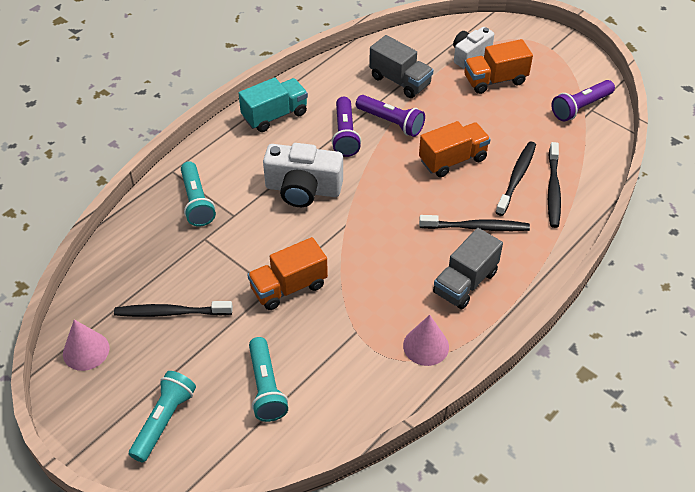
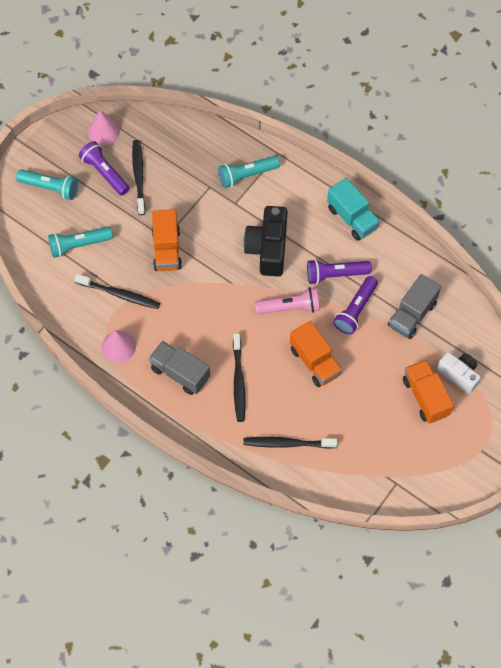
camera: 85 degrees right, 15 degrees up
(288, 287) = (167, 249): orange truck -> orange truck turned 150 degrees counterclockwise
(303, 189) = (268, 249): white camera -> black camera
(383, 175) = (290, 307): none -> pink flashlight
(516, 178) = (299, 414): black toothbrush -> black toothbrush (119, 294)
(580, 107) = (398, 473): purple flashlight -> purple flashlight (105, 173)

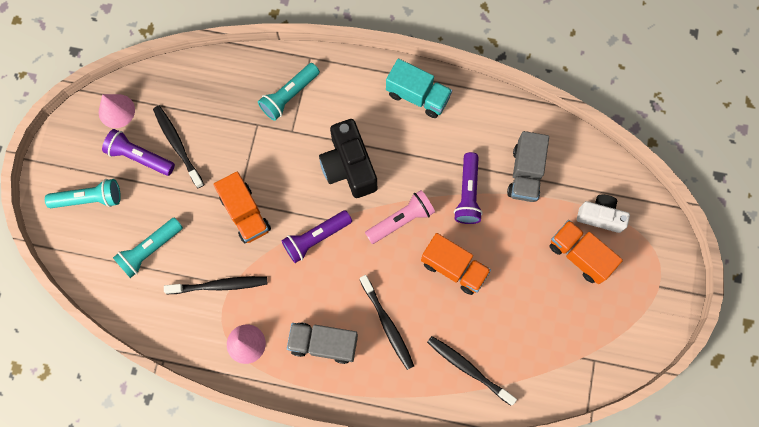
camera: 25 degrees left, 10 degrees up
(288, 443) = (468, 369): black toothbrush -> black toothbrush turned 60 degrees clockwise
(335, 275) = (430, 164): purple flashlight -> purple flashlight (316, 238)

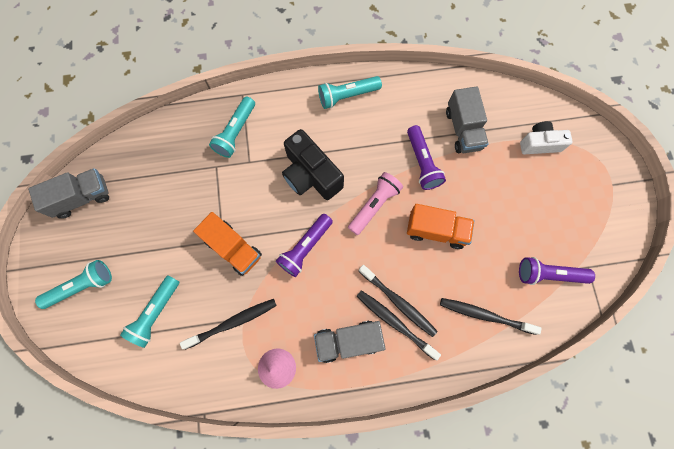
camera: 20 degrees left, 0 degrees up
(116, 111) = (82, 197): pink cone -> grey truck
(139, 157) = (117, 231): purple flashlight -> purple flashlight (548, 274)
(178, 145) = (150, 209): black toothbrush -> black toothbrush (395, 323)
(418, 96) = (347, 96): turquoise truck -> turquoise flashlight
(579, 255) = (536, 182): orange truck -> none

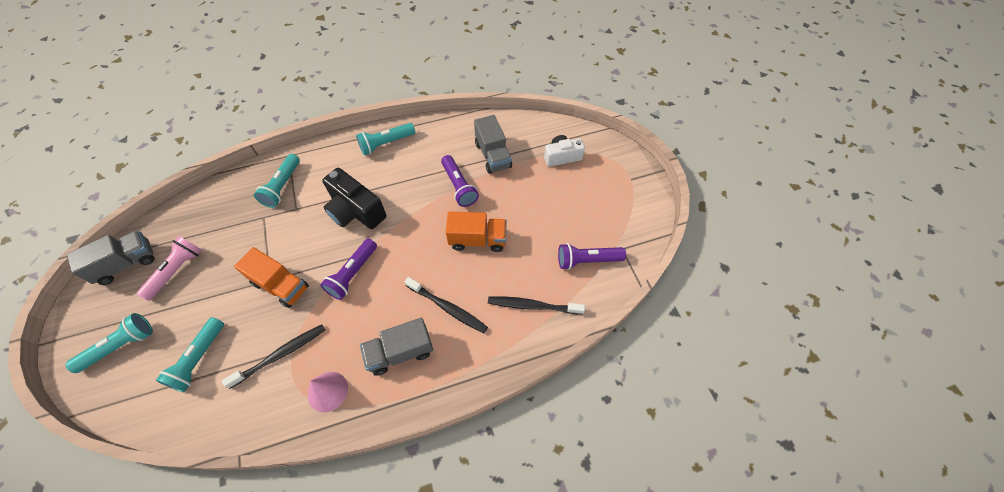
camera: 10 degrees left, 15 degrees down
(374, 205) = (417, 227): pink flashlight -> pink flashlight (177, 271)
(395, 323) = (446, 327): black toothbrush -> none

